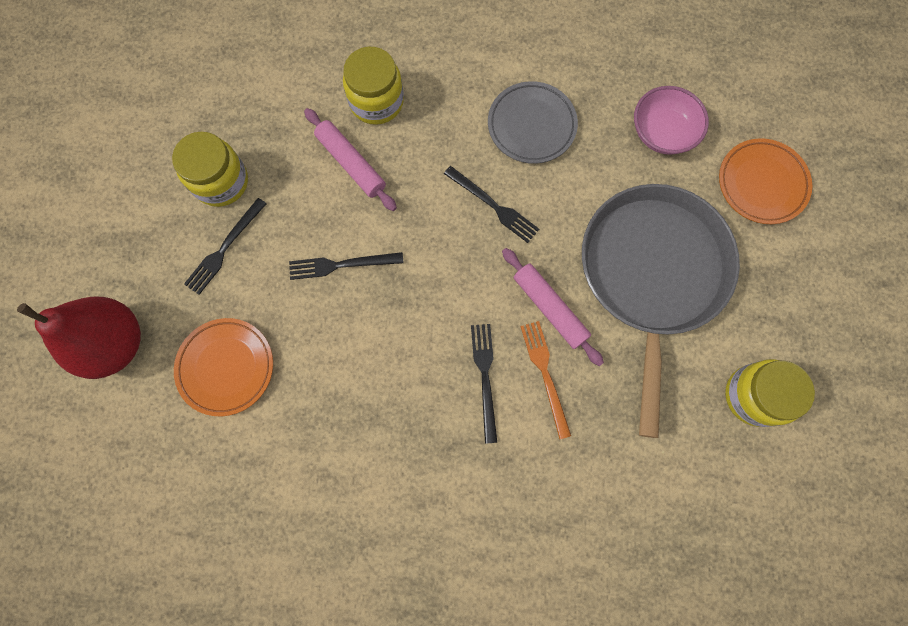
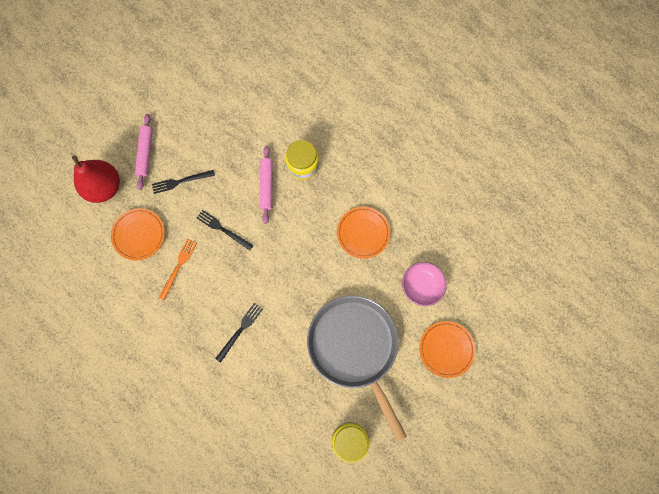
camera: 40 degrees right, 0 degrees up
(221, 182) = (204, 149): yellow jar -> none
(493, 206) = (312, 257): black fork -> none
(531, 125) = (363, 233): grey plate -> orange plate
(545, 374) = (267, 351): orange fork -> orange fork (178, 266)
(549, 308) = (295, 324): pink rolling pin -> pink rolling pin (145, 153)
(652, 274) = (355, 347): grey pan -> grey pan turned 75 degrees counterclockwise

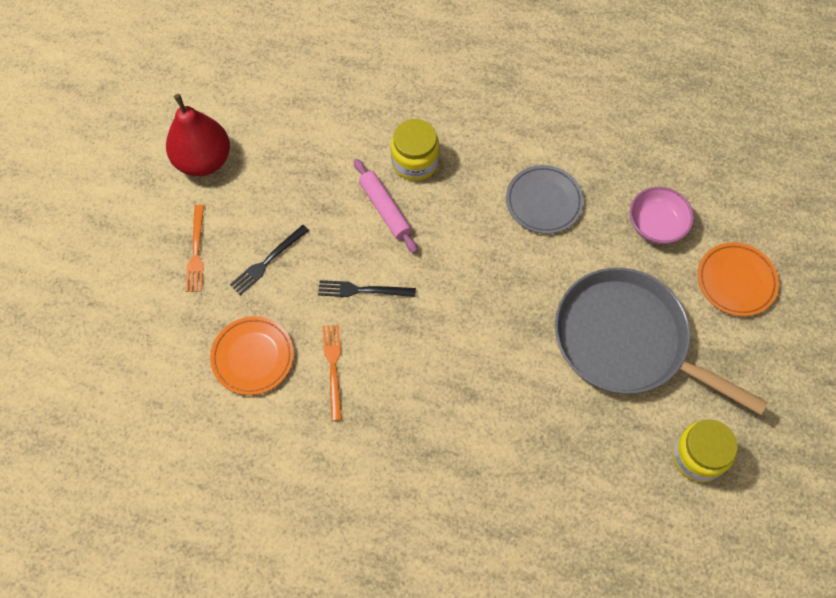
camera: 30 degrees left, 10 degrees down
(104, 187) = (165, 323): red pear -> red pear (203, 160)
(145, 153) = (196, 252): pink rolling pin -> orange fork
(240, 330) = (468, 401): black fork -> none
(363, 233) = (543, 202): orange plate -> grey plate

